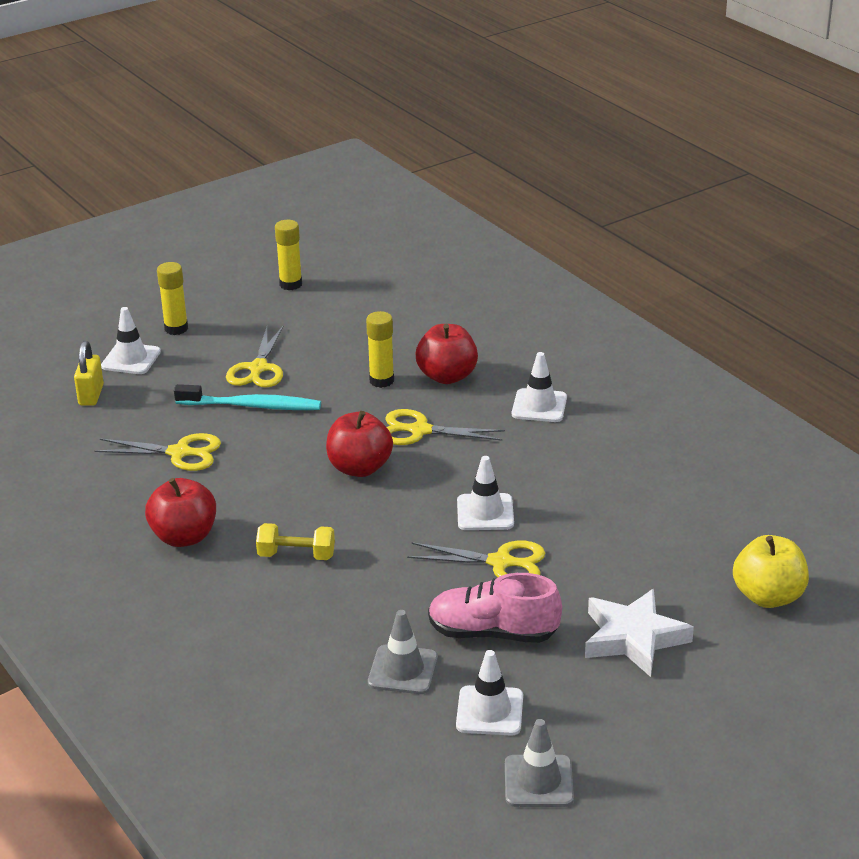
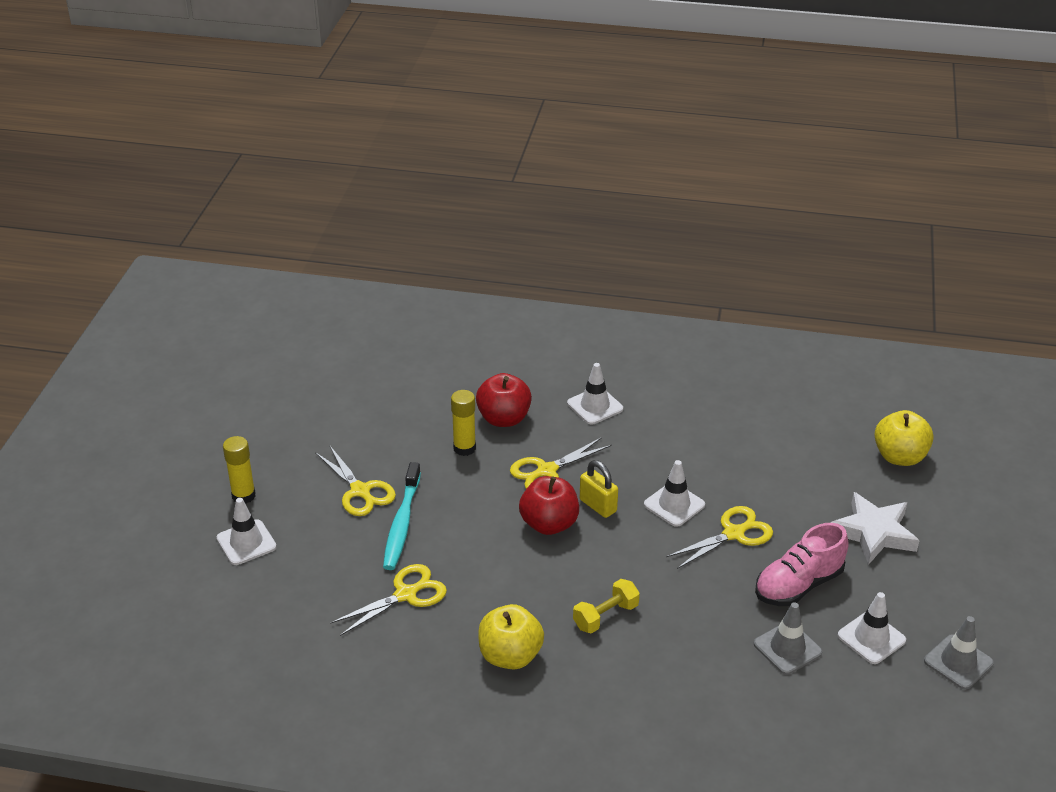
camera: 45 degrees left, 5 degrees up
(91, 395) = (261, 592): yellow padlock -> yellow padlock (598, 506)
(184, 537) = (510, 656): red apple -> yellow apple
(252, 406) = (402, 524): turquoise toothbrush -> turquoise toothbrush turned 135 degrees clockwise
(290, 284) = (279, 408): yellow glue stick -> none

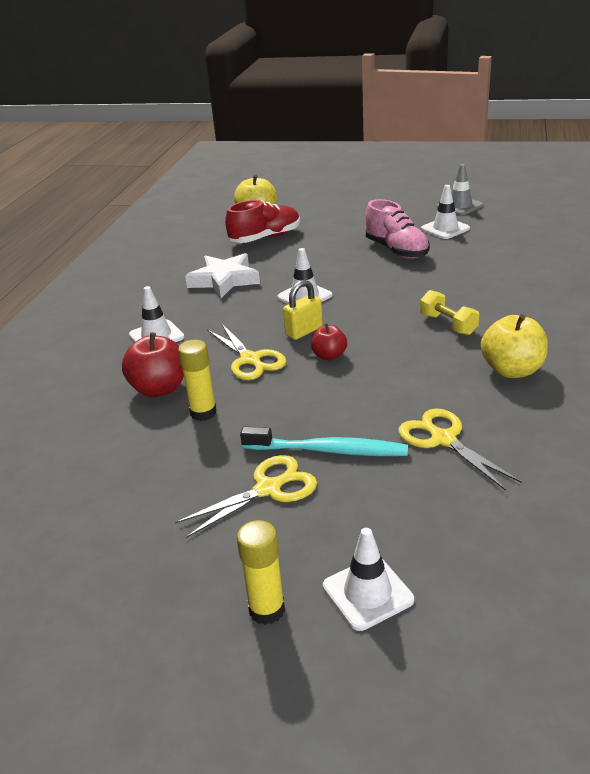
camera: 85 degrees left, 5 degrees down
(549, 524) = (329, 356): red apple -> red apple, size x0.60
(733, 534) = (341, 273): yellow scissors -> none
(787, 648) = (463, 254): grey traffic cone -> none
(831, 467) = (265, 238): none -> red shoe
(874, 533) = (338, 226): white star -> white star (224, 280)

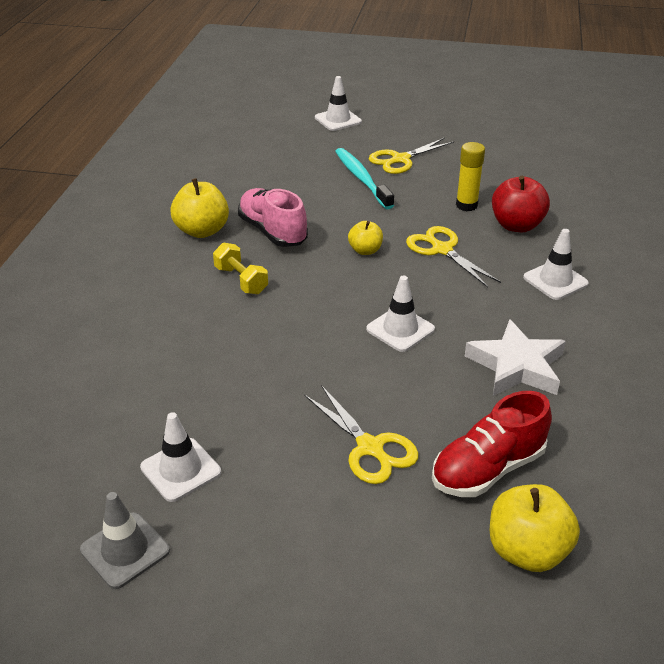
camera: 175 degrees right, 5 degrees up
(267, 610) = (389, 115): yellow glue stick -> none
(304, 331) = (394, 279): yellow padlock -> none
(328, 450) = (361, 179): turquoise toothbrush -> turquoise toothbrush turned 60 degrees clockwise
(329, 356) = (365, 250): red apple -> yellow apple
(396, 250) = (272, 415): pink shoe -> pink shoe (272, 232)
(443, 439) = (278, 183): yellow scissors -> yellow scissors (370, 447)

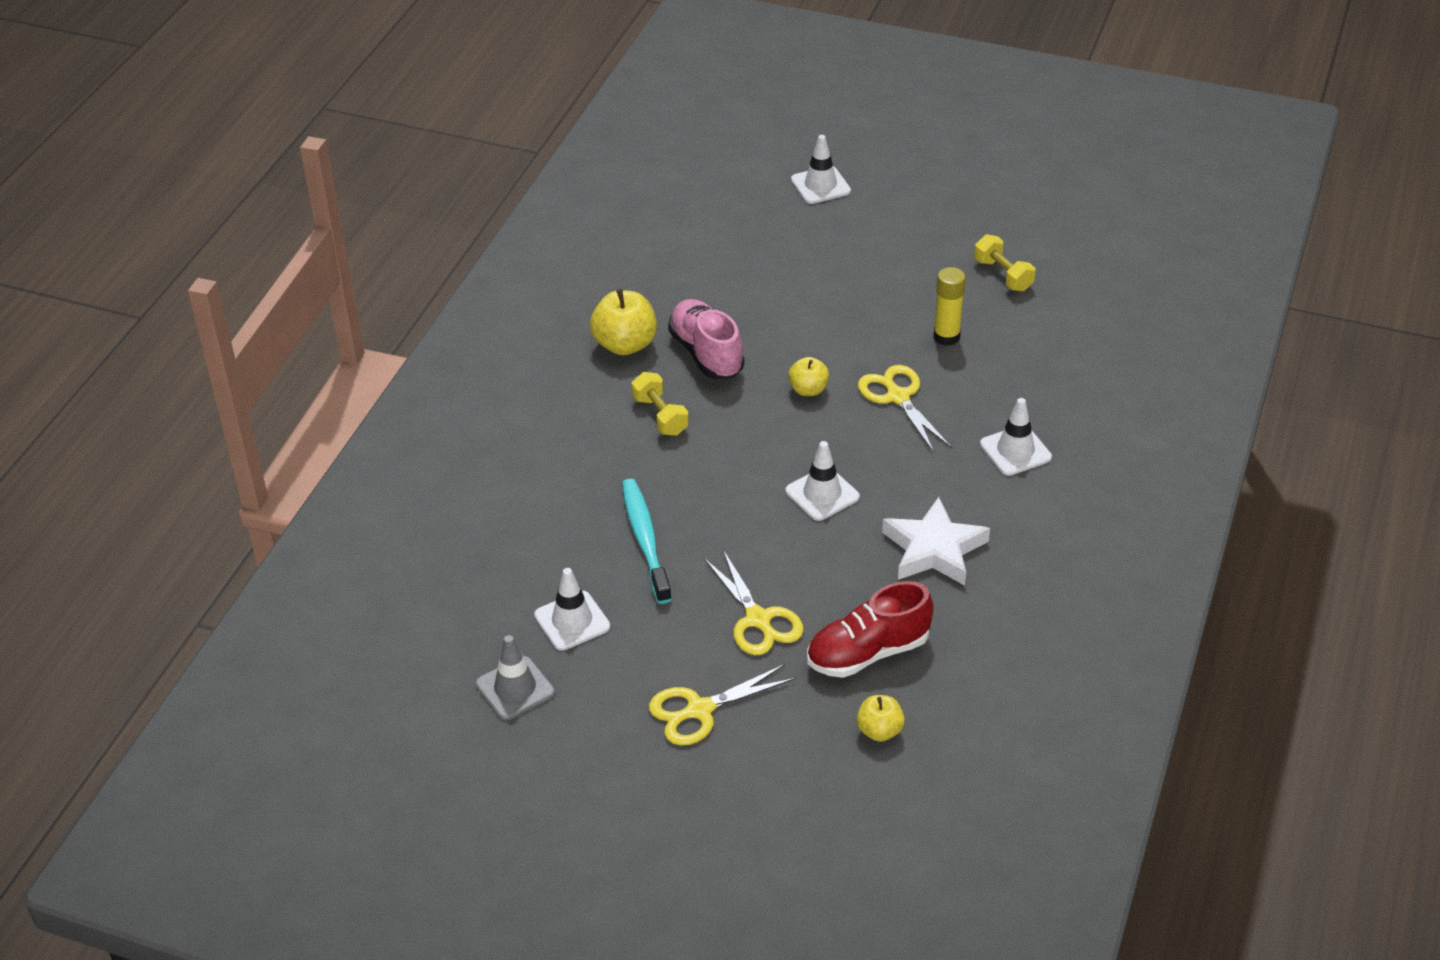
camera: 10 degrees right, 5 degrees up
(361, 179) = (829, 285): turquoise toothbrush -> turquoise toothbrush (645, 540)
(400, 159) = (885, 259): yellow scissors -> yellow scissors (700, 710)
(495, 163) = (1003, 275): none -> yellow dumbbell
(516, 225) = (997, 371): red apple -> none
(527, 551) = (879, 731): yellow apple -> yellow apple, size x0.60

